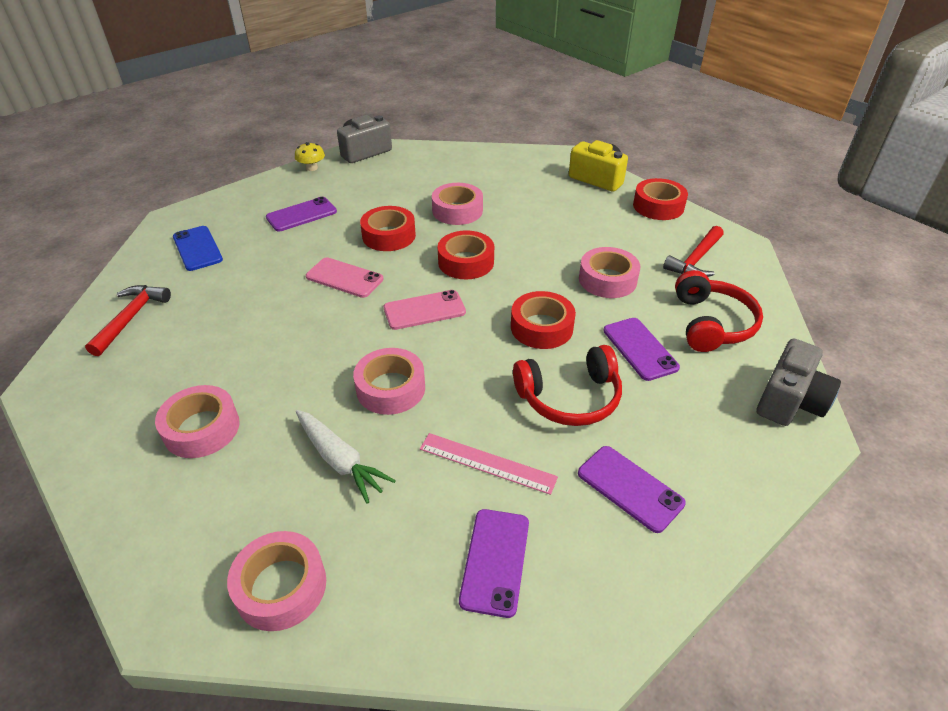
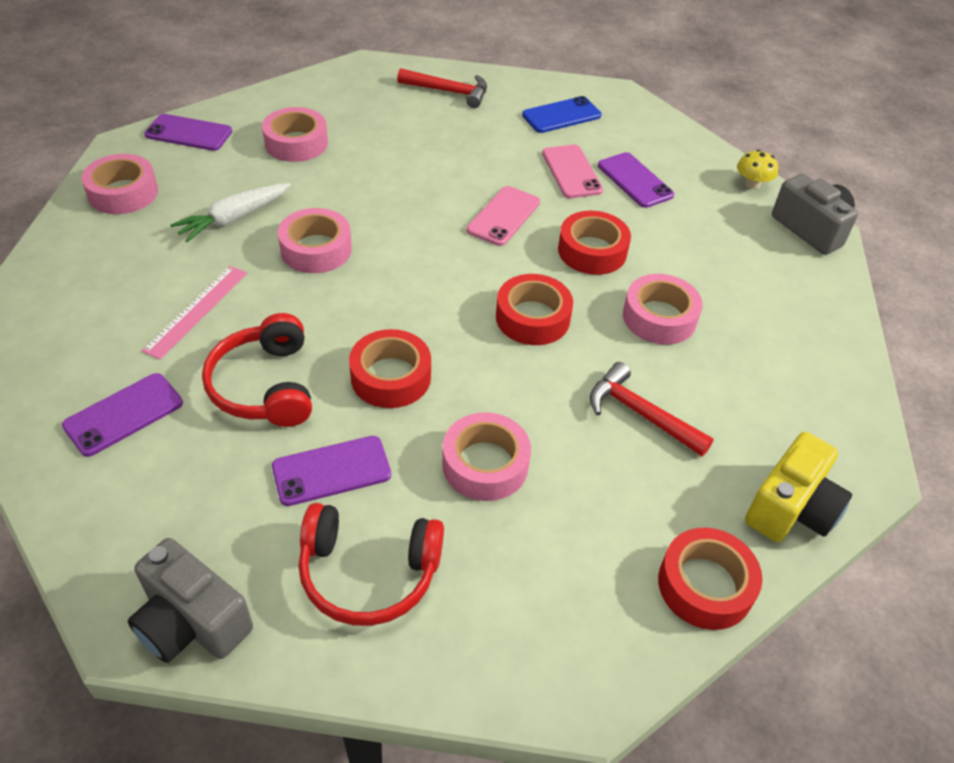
camera: 90 degrees right, 5 degrees up
(424, 310) = (437, 277): pink phone -> pink phone (571, 172)
(495, 561) = (89, 307): purple phone -> purple phone (189, 133)
(696, 260) = (533, 599): red hammer -> red hammer (641, 414)

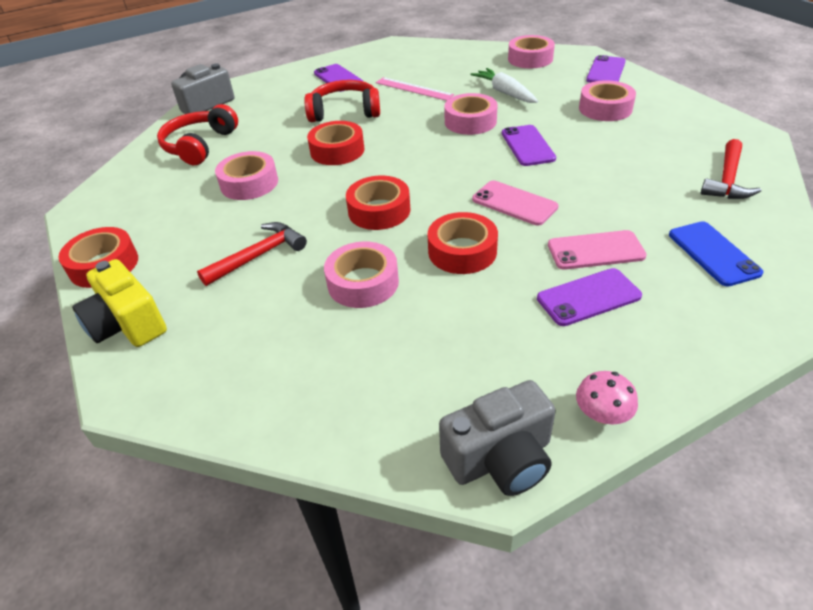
camera: 105 degrees right, 5 degrees down
(331, 471) = (272, 133): purple phone -> purple phone (527, 146)
(752, 184) = (602, 414): yellow mushroom -> pink mushroom

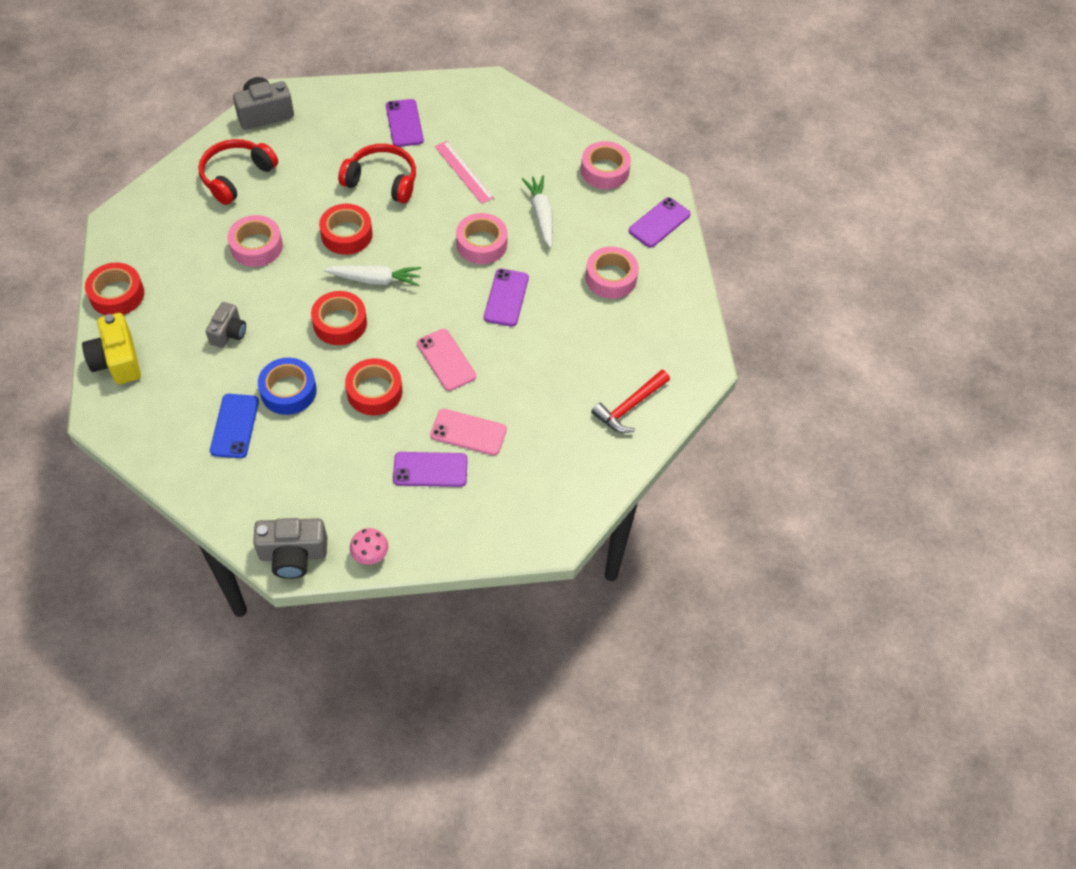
camera: 15 degrees right, 15 degrees up
(258, 256) = (228, 333): red hammer -> grey camera
(363, 283) = (288, 391): pink tape -> blue tape
(390, 171) = (375, 280): none -> white carrot
(713, 253) = (548, 471): blue phone -> blue phone (234, 426)

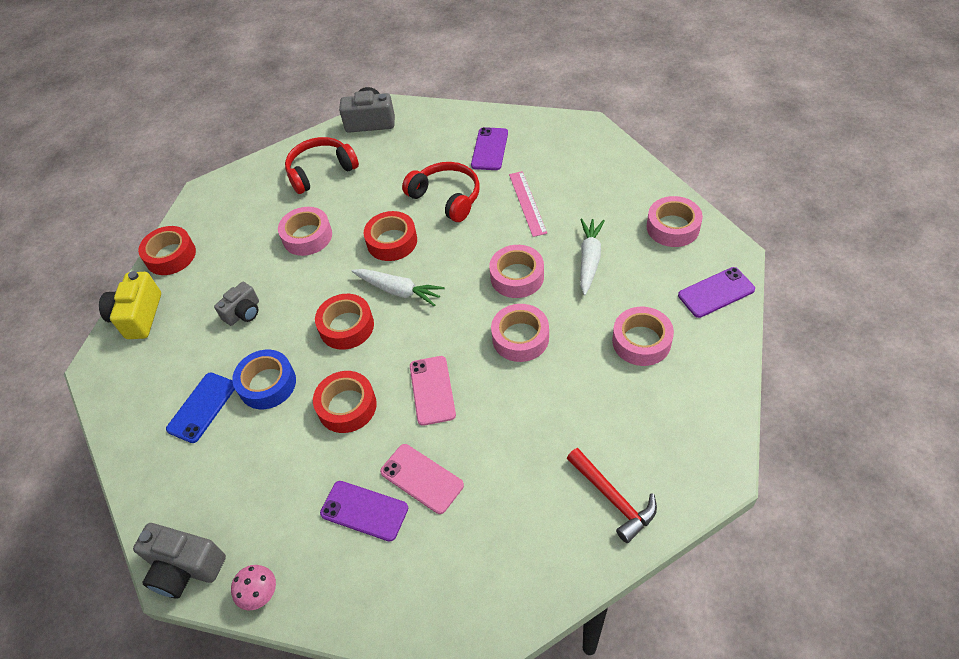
camera: 30 degrees right, 5 degrees down
(506, 297) = (520, 338): purple phone -> pink tape
(630, 406) = (613, 498): red hammer -> red hammer turned 105 degrees counterclockwise

